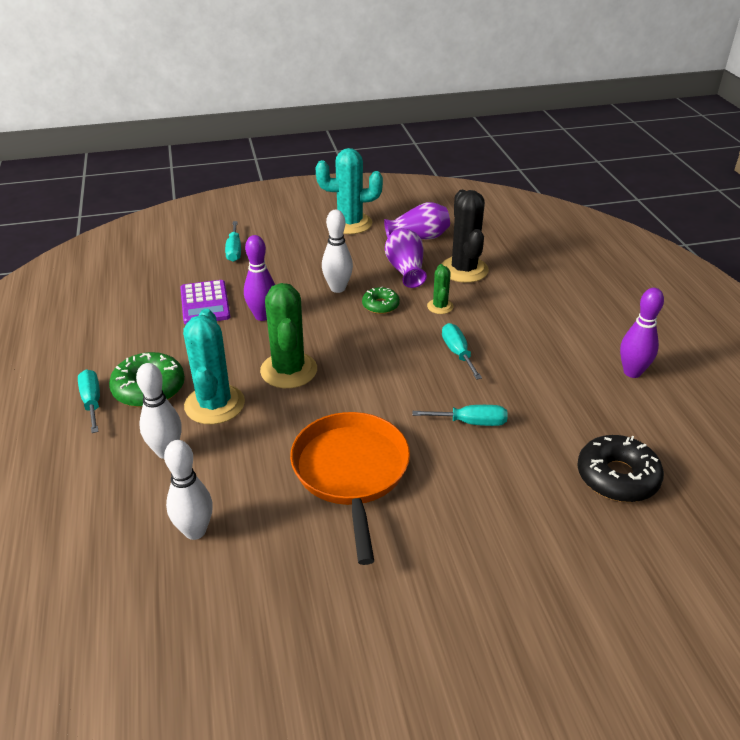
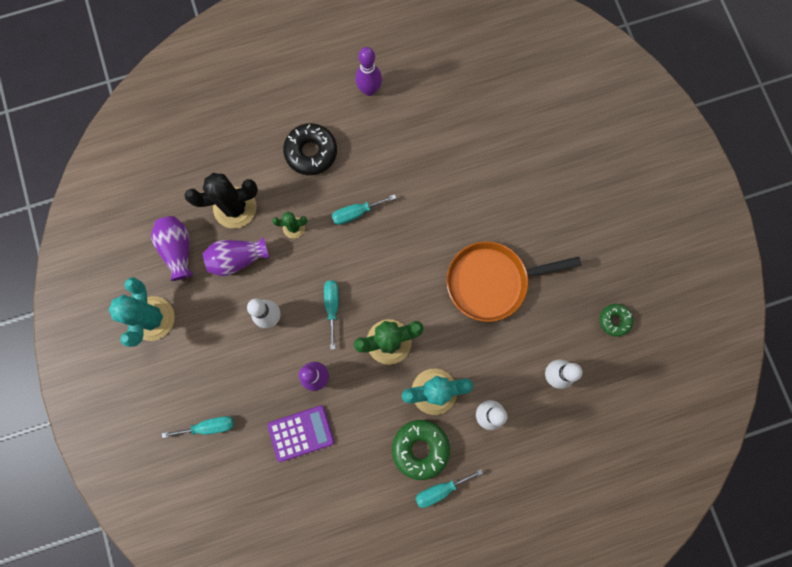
camera: 95 degrees left, 40 degrees up
(380, 305) = (295, 277): green donut -> green donut (614, 320)
(471, 422) = (434, 204): turquoise screwdriver -> turquoise screwdriver (332, 307)
(617, 477) = (476, 115): black donut -> black donut (311, 152)

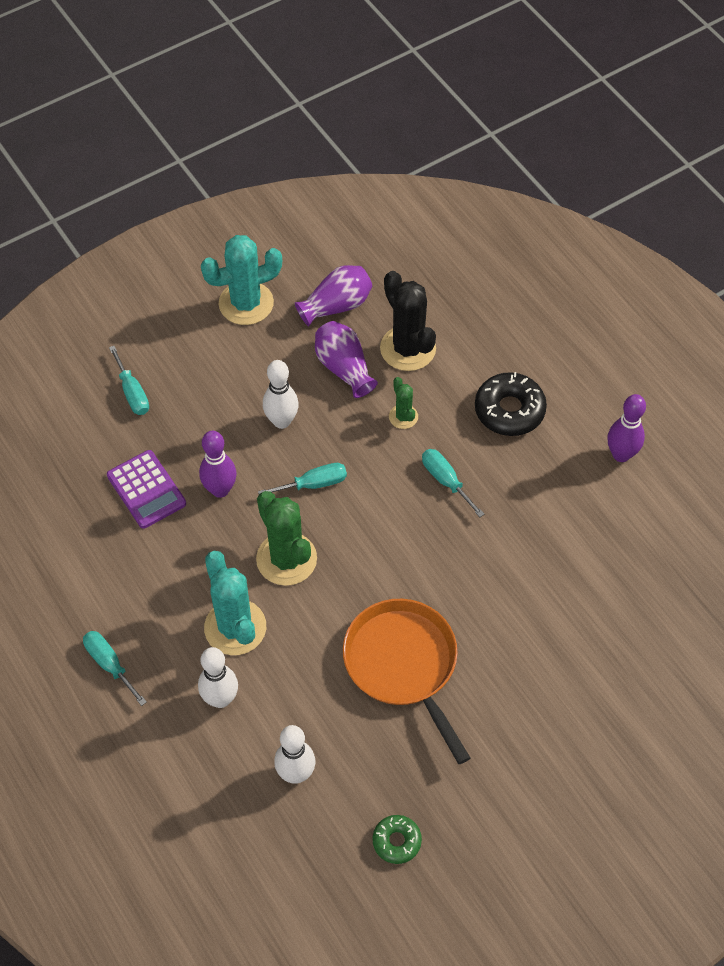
camera: 75 degrees right, 20 degrees down
(420, 448) = (157, 628): green donut -> none

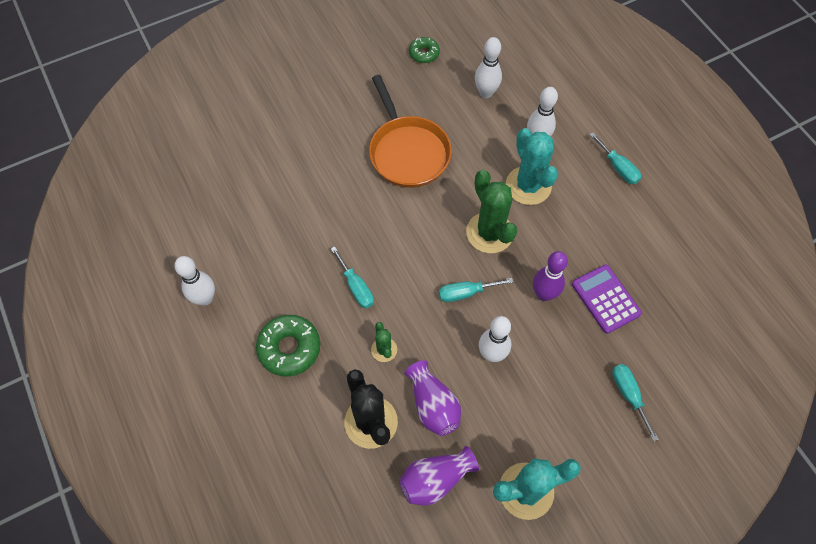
camera: 175 degrees left, 5 degrees up
(509, 410) = (289, 348): black donut -> green donut
(621, 454) = (205, 298): purple bowling pin -> white bowling pin

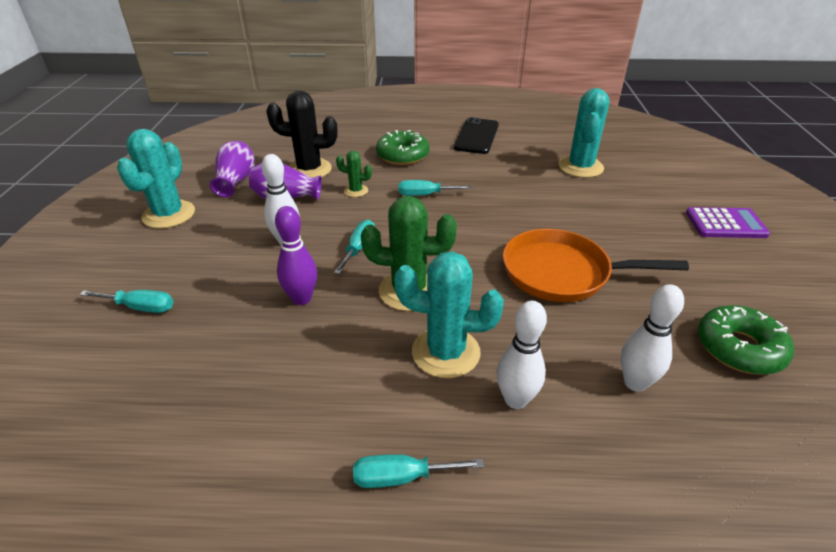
camera: 120 degrees right, 25 degrees down
(205, 298) = (476, 136): white bowling pin -> black phone
(231, 184) = (580, 167): none -> turquoise cactus
(424, 53) = (739, 348): green donut -> green donut, size x1.70
(605, 299) = (242, 345): purple calculator -> purple calculator (725, 224)

